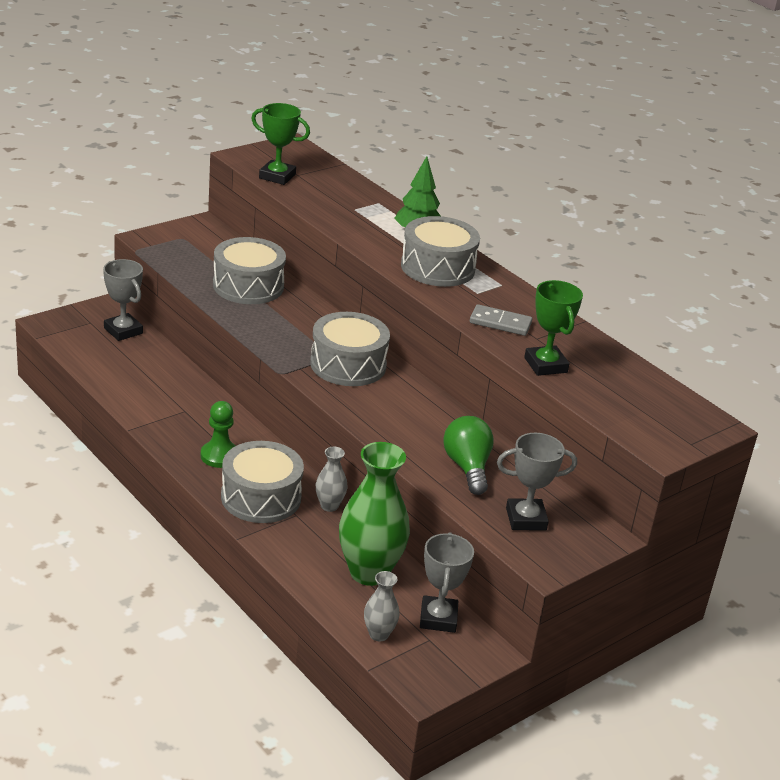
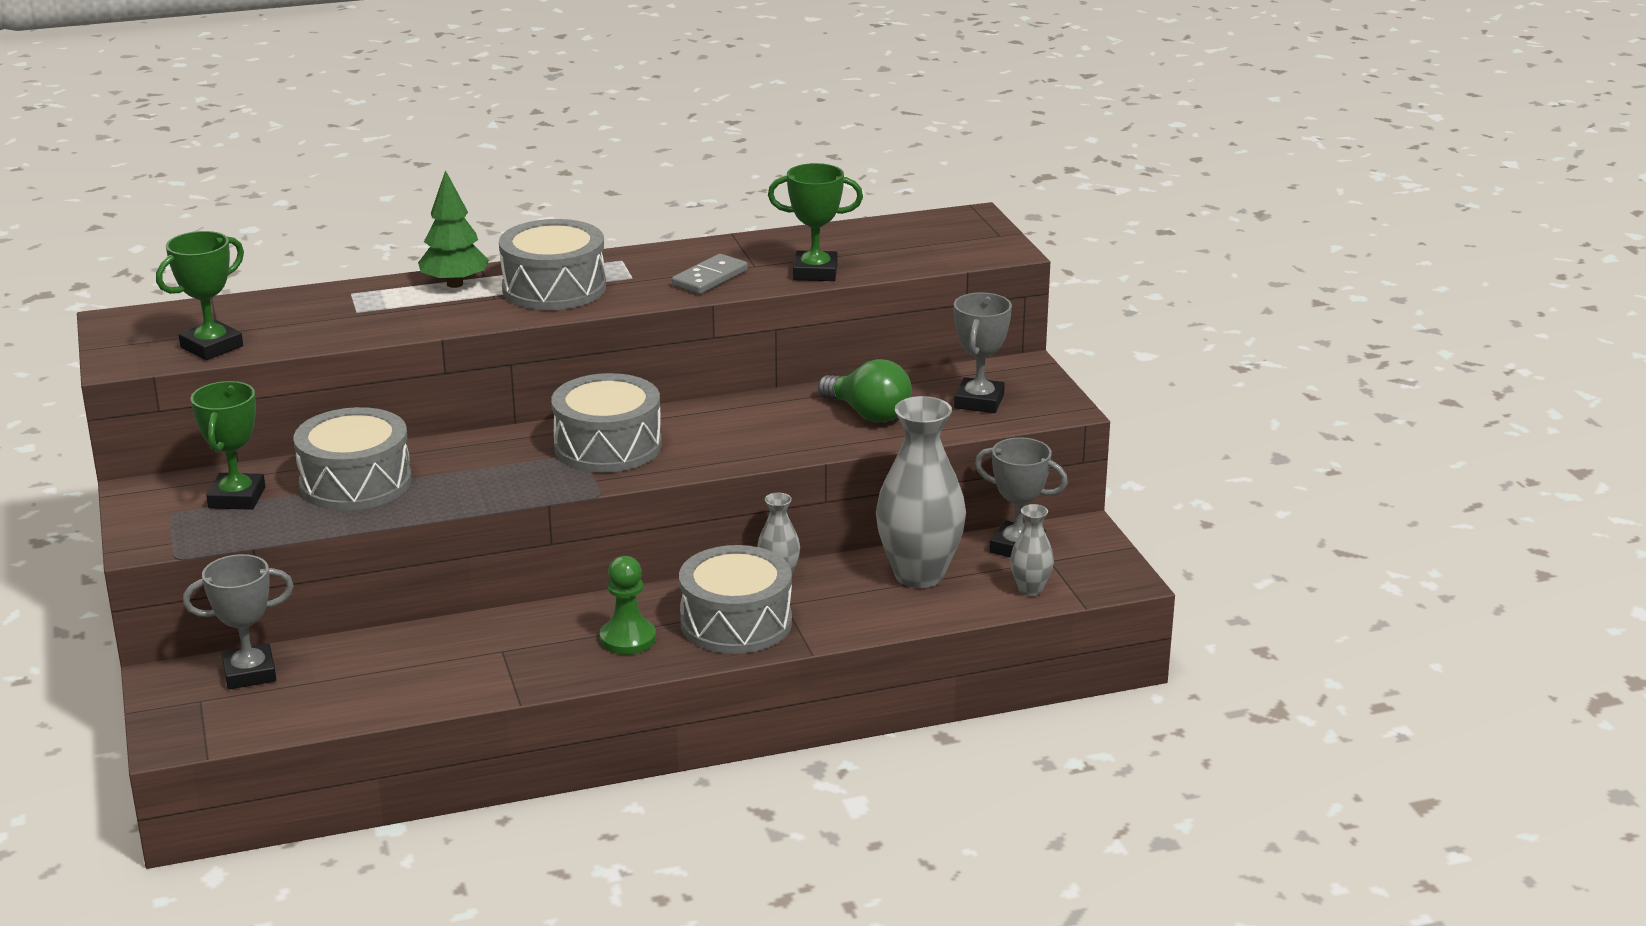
camera: 65 degrees left, 5 degrees down
(210, 253) = (237, 498): none -> green trophy
(369, 572) = (919, 575): green vase -> grey vase
(467, 467) = (868, 414): green light bulb -> green light bulb turned 150 degrees counterclockwise

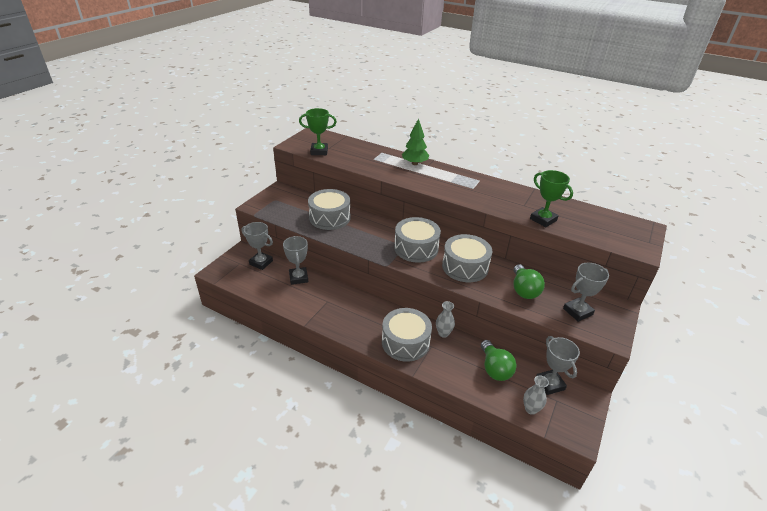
camera: 45 degrees right, 10 degrees up
(237, 498) = (296, 204): green trophy -> none
(380, 651) = (298, 278): none -> grey trophy
(554, 288) = (441, 180): grey drum -> grey drum (465, 267)
(628, 639) = (365, 323): green pawn -> none
(710, 278) = (499, 202): grey domino -> none
(919, 575) = (494, 369): grey vase -> green light bulb

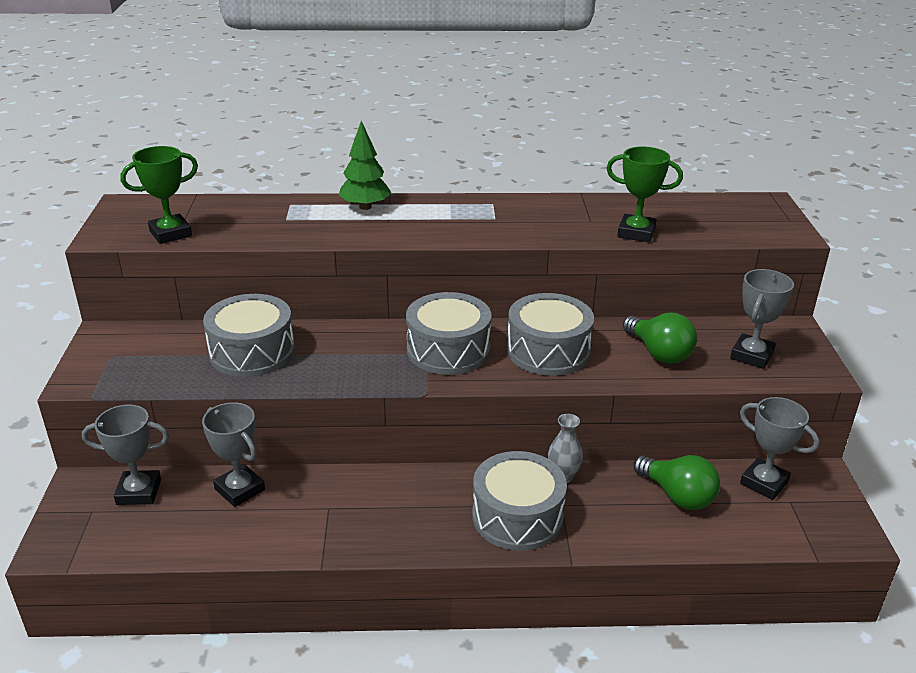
camera: 30 degrees left, 5 degrees down
(531, 409) = (770, 530): grey vase -> none

